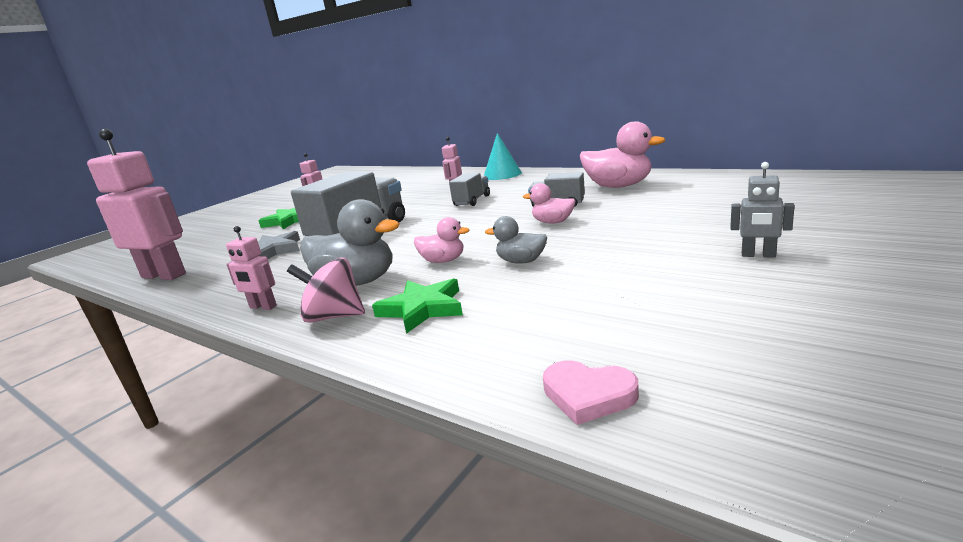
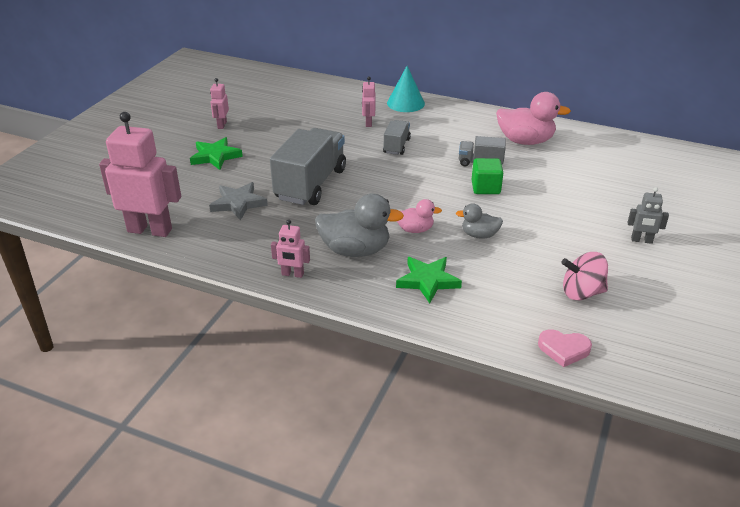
camera: 15 degrees left, 15 degrees up
(334, 316) = (363, 286): pink spinning top -> pink spinning top (581, 292)
(553, 222) = (485, 188): pink duck -> green cube

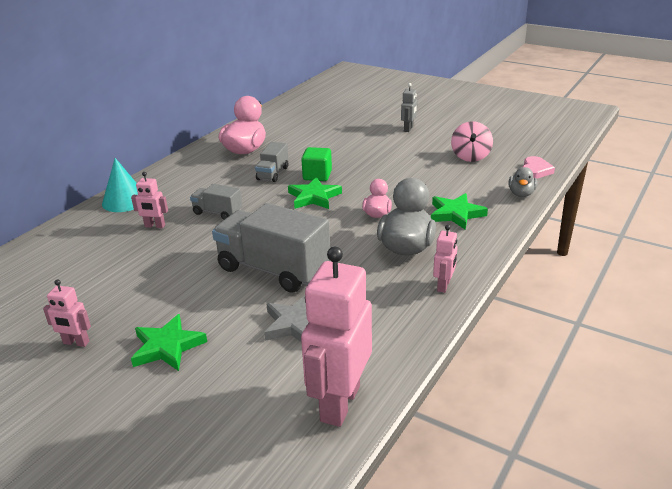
camera: 80 degrees left, 5 degrees down
(439, 190) = (314, 197): none -> green star
(479, 235) = (391, 186): grey duck -> grey duck (521, 194)

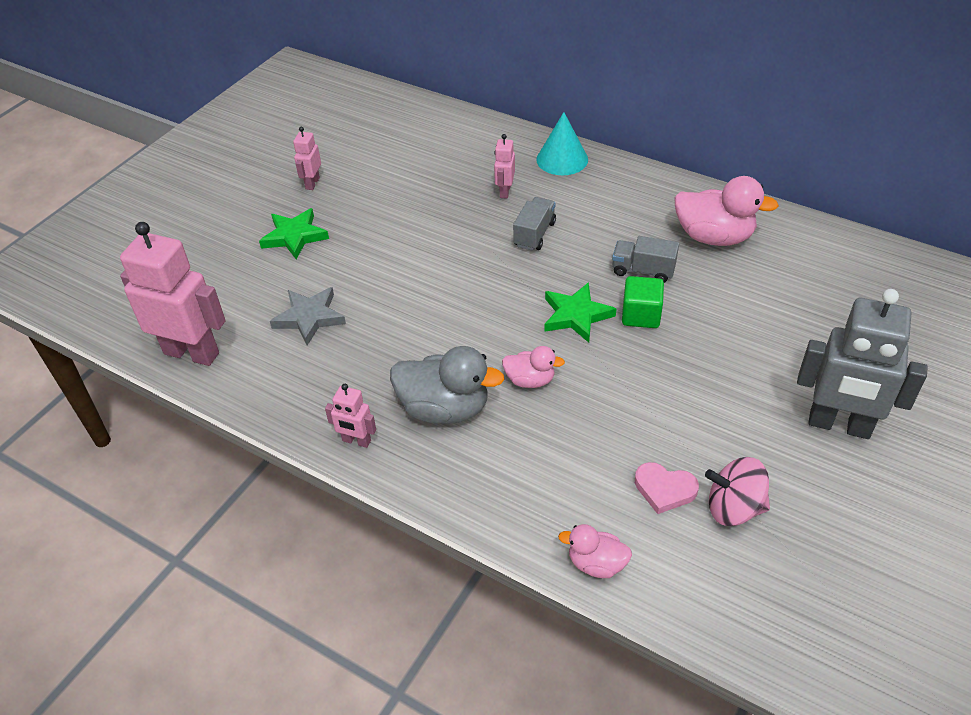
camera: 90 degrees right, 15 degrees up
(273, 269) = (408, 292): grey truck -> none
(408, 129) = (839, 425): grey robot -> grey robot, size x2.12
(456, 214) = (529, 468): green star -> none
(521, 194) = (596, 564): grey duck -> pink duck
(535, 170) = (687, 601): pink heart -> pink heart (664, 489)

